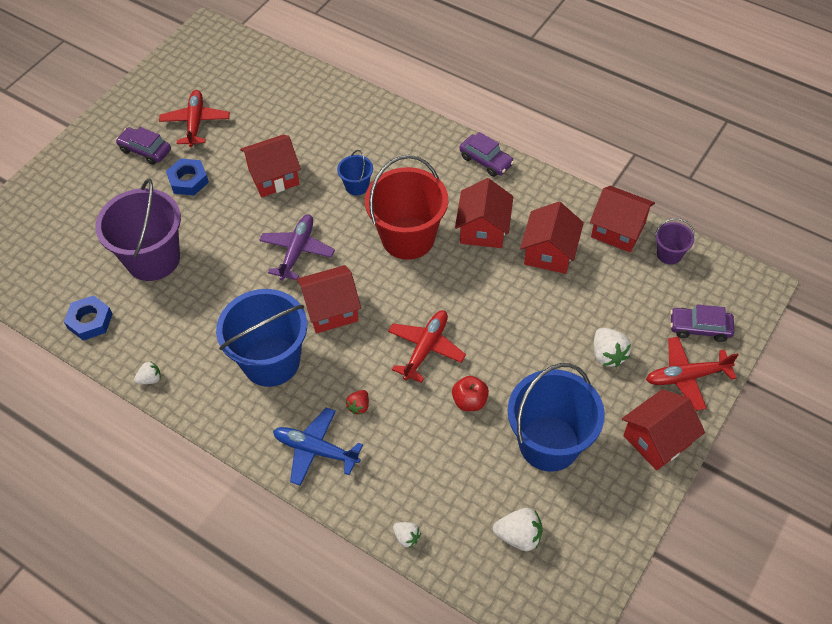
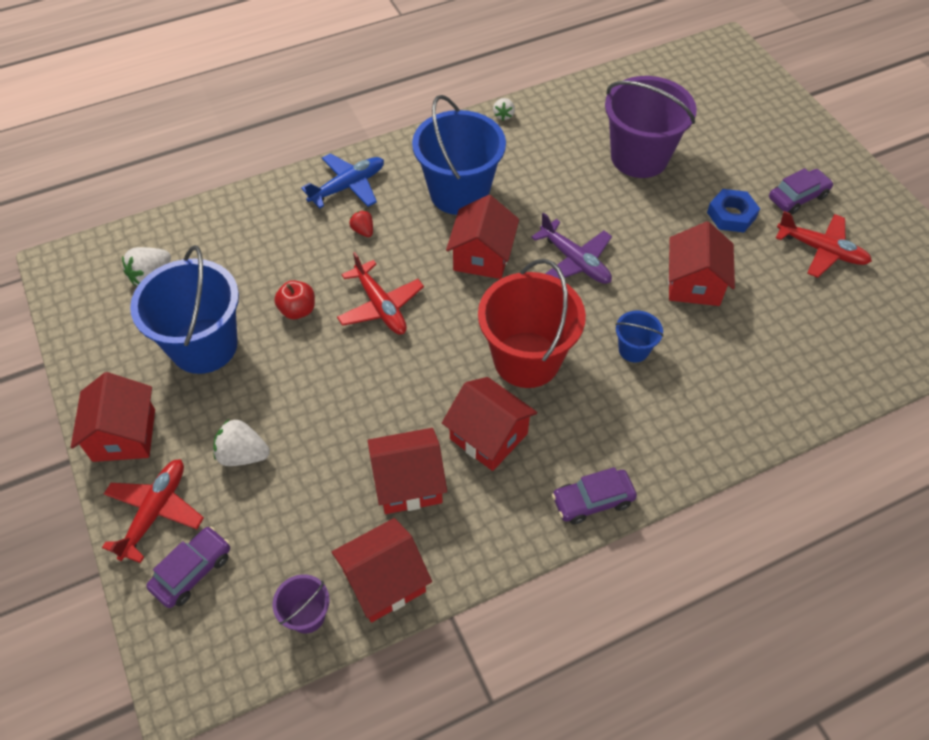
camera: 120 degrees right, 0 degrees up
(90, 321) = (594, 99): blue nut -> none
(406, 537) = (223, 207): white strawberry -> none
(549, 252) = (408, 483): red house -> red house turned 60 degrees counterclockwise

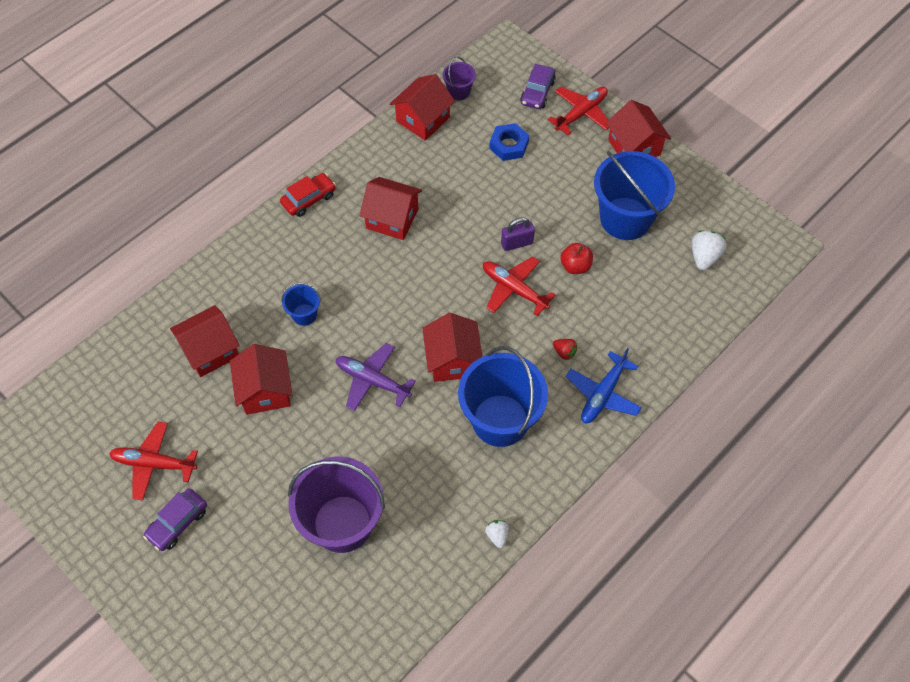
camera: 160 degrees right, 5 degrees up
(155, 512) = (581, 113): red plane -> red plane turned 135 degrees counterclockwise
(243, 455) = (549, 159): white strawberry -> none
(349, 356) = (517, 243): none -> purple padlock
(408, 483) = (433, 174): red house -> red house (210, 350)
(526, 359) = (384, 281): red bucket -> none
(592, 501) = (309, 199): purple car -> red car
(731, 215) = (241, 478): blue nut -> blue nut (509, 145)

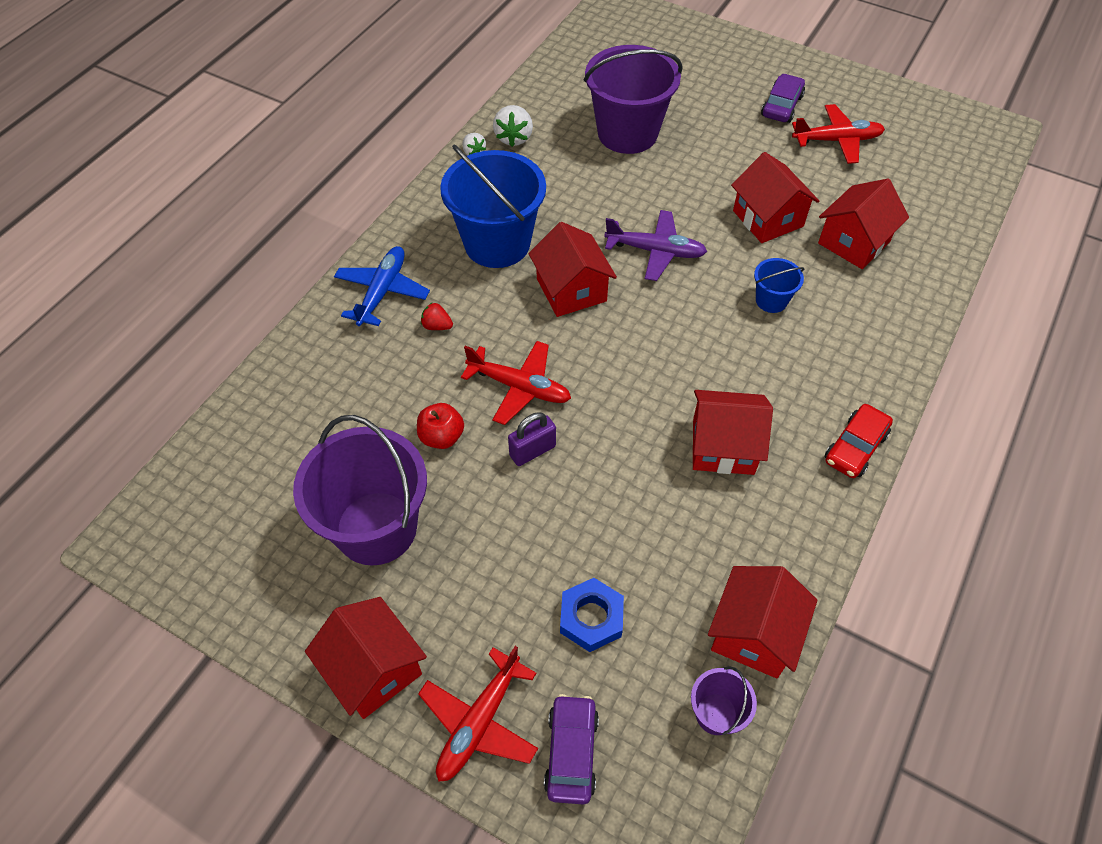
camera: 165 degrees right, 5 degrees down
(625, 218) = (376, 528): blue bucket -> purple bucket
(704, 257) = (252, 493): white strawberry -> white strawberry (514, 138)

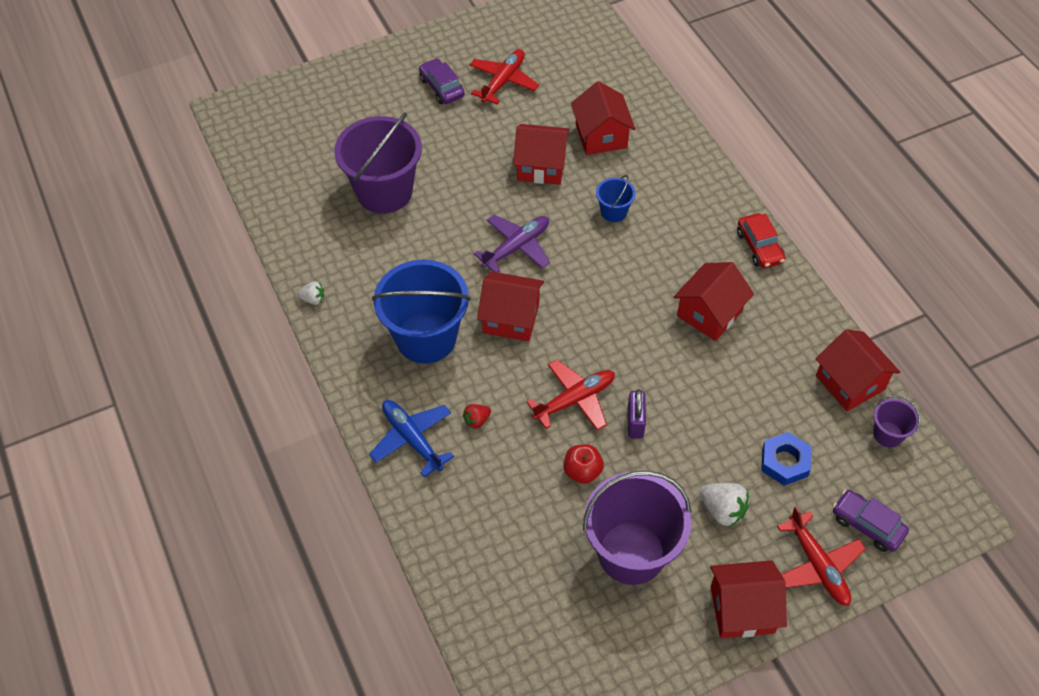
camera: 55 degrees left, 0 degrees up
(514, 138) = (321, 264): white strawberry -> white strawberry (722, 510)

